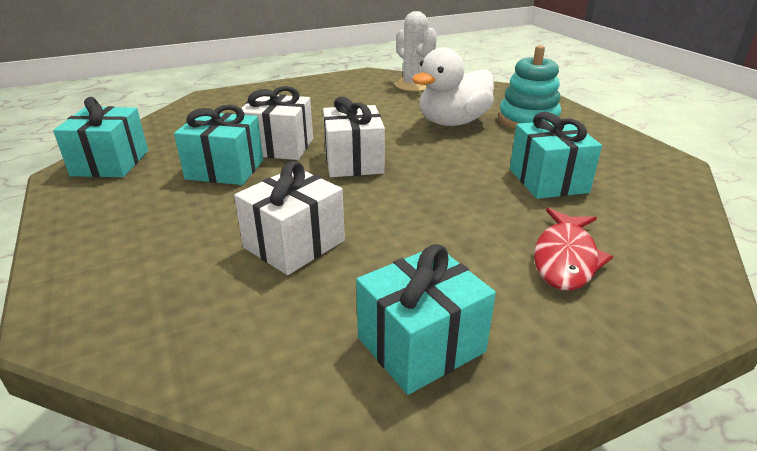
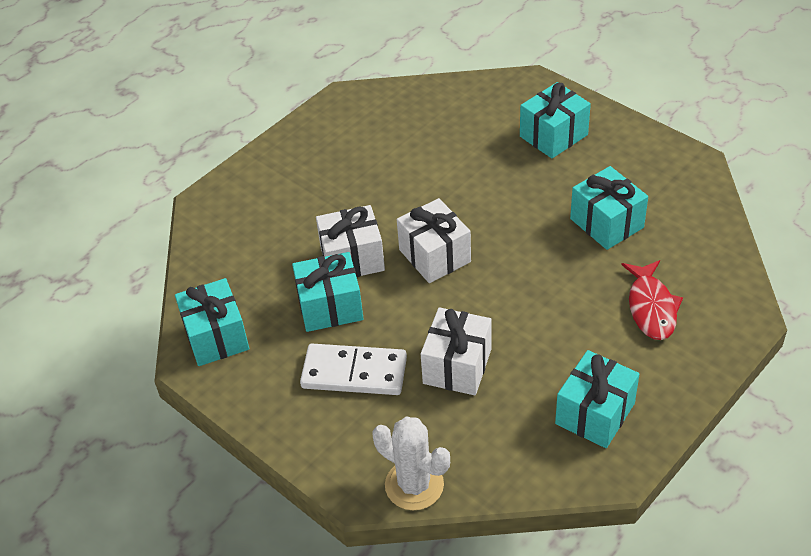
camera: 20 degrees left, 15 degrees up
(188, 219) = (354, 373): none -> white domino
(413, 85) = (409, 106): white cactus -> white cactus (414, 485)
(453, 122) = (486, 163): white duck -> none
(528, 120) = (553, 135): turquoise stacking toy -> turquoise gift

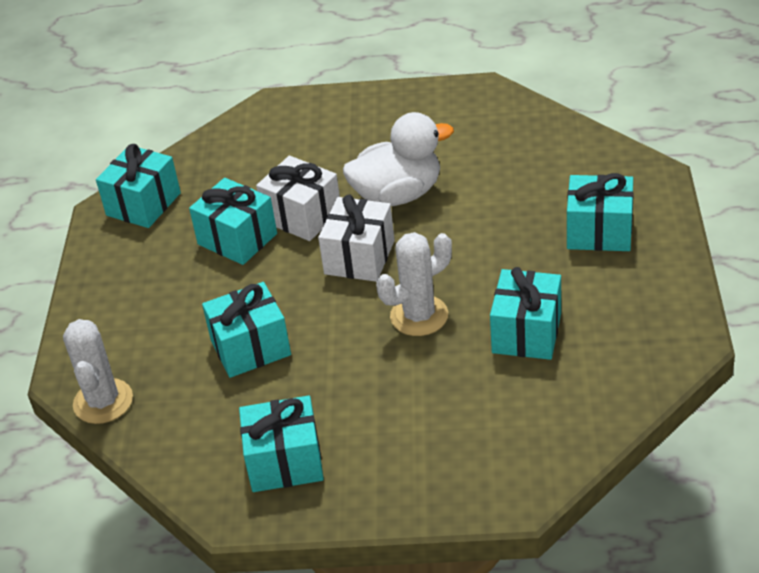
camera: 50 degrees right, 5 degrees down
(354, 373) = (182, 296): white domino -> none
(395, 199) = (398, 195): none -> white duck
(457, 366) = (250, 348): white gift -> turquoise gift
(530, 262) = (419, 316): none -> white cactus
(651, 307) = (452, 424): red fish -> none

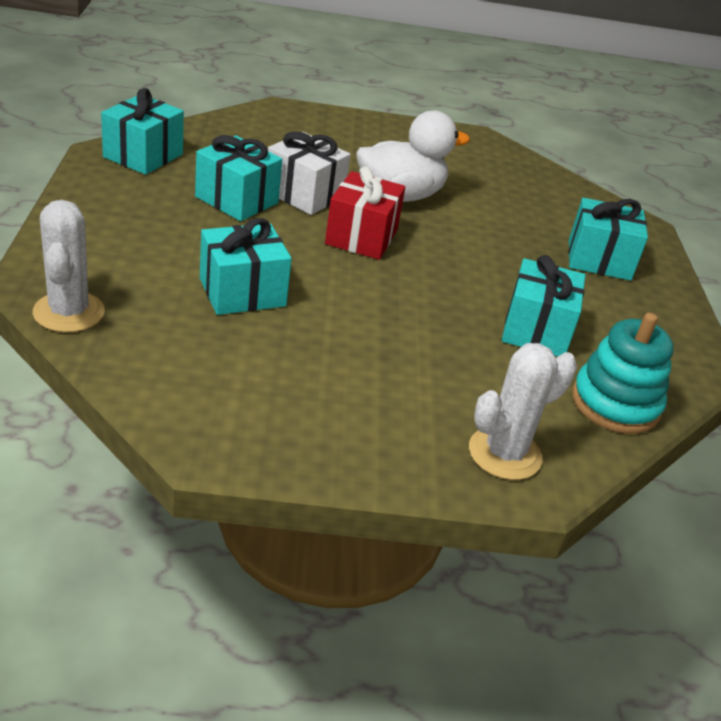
camera: 10 degrees left, 5 degrees down
(285, 462) = (273, 406): turquoise gift -> none
(359, 257) = (361, 237): white gift -> red gift
(419, 316) = (423, 296): white cactus -> white cactus (504, 453)
(595, 400) = (615, 403): none -> turquoise stacking toy

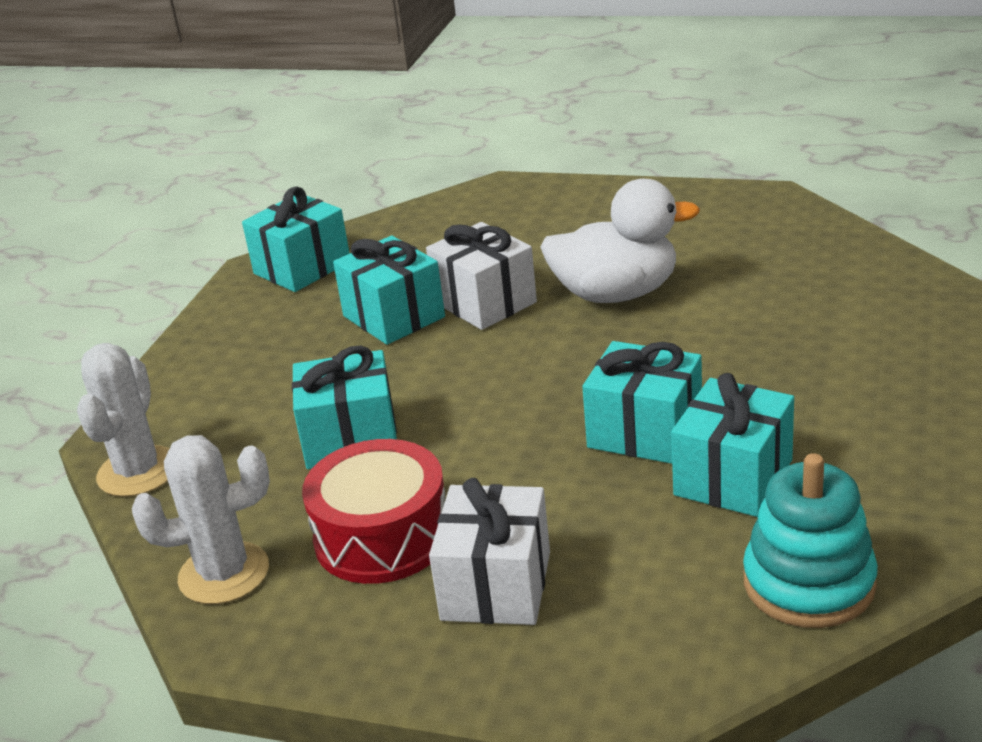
camera: 25 degrees right, 5 degrees down
(300, 368) = (382, 536): none -> red drum
(361, 237) = (537, 356): red gift -> none
(403, 405) = (496, 586): none -> white gift
(504, 453) = (609, 654): white cactus -> white cactus (224, 573)
(599, 260) = (879, 368): turquoise gift -> turquoise gift (645, 432)

